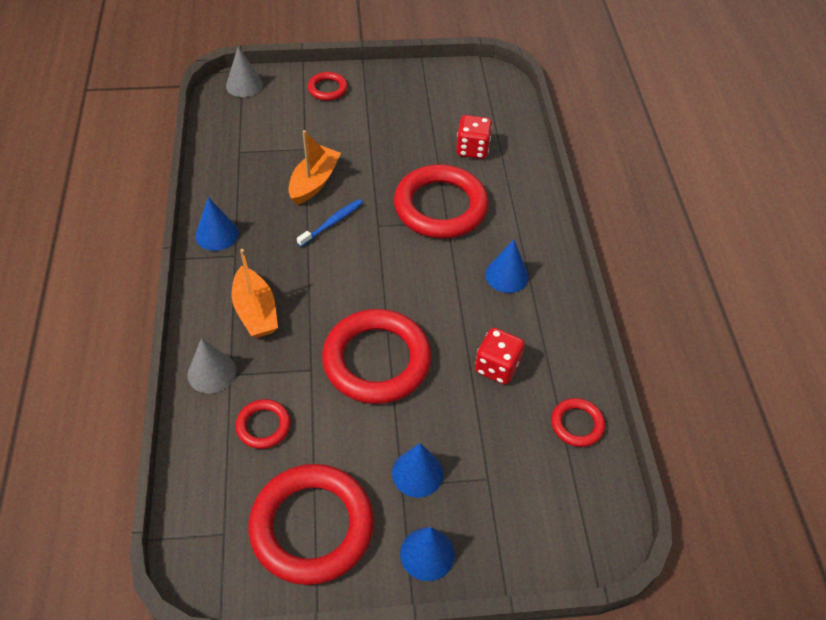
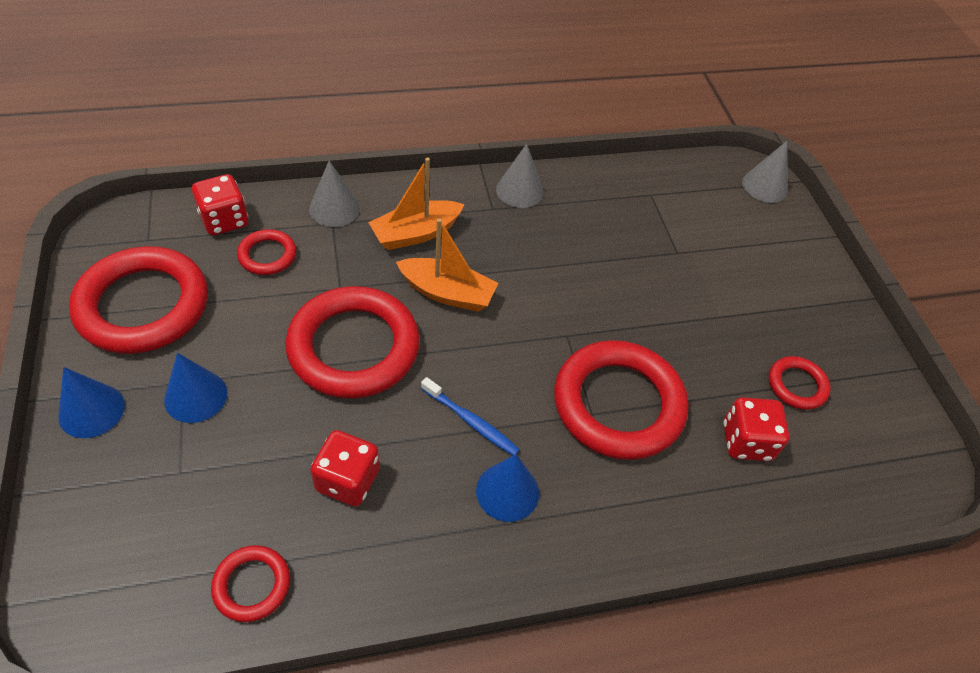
camera: 80 degrees right, 0 degrees up
(210, 465) = (224, 220): none -> red dice
(217, 234) = (519, 190): blue cone -> grey cone
(314, 182) = (622, 266): orange boat -> orange boat (447, 293)
(327, 89) = (795, 265): red ring -> red ring (797, 385)
(332, 223) = (560, 289): blue toothbrush -> blue toothbrush (471, 422)

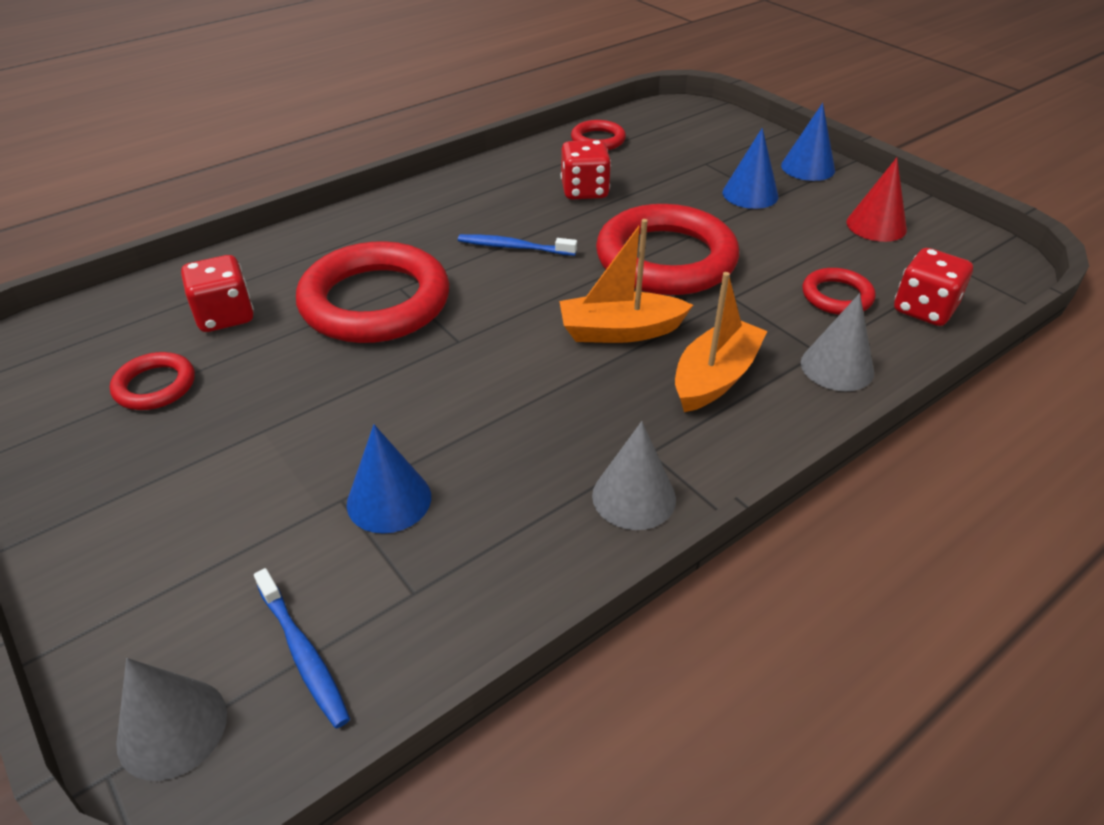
camera: 160 degrees right, 10 degrees down
(143, 305) = (876, 225): red ring -> red cone
(507, 491) = (453, 220): blue cone -> blue cone (389, 500)
(707, 190) = (303, 654): none -> blue toothbrush

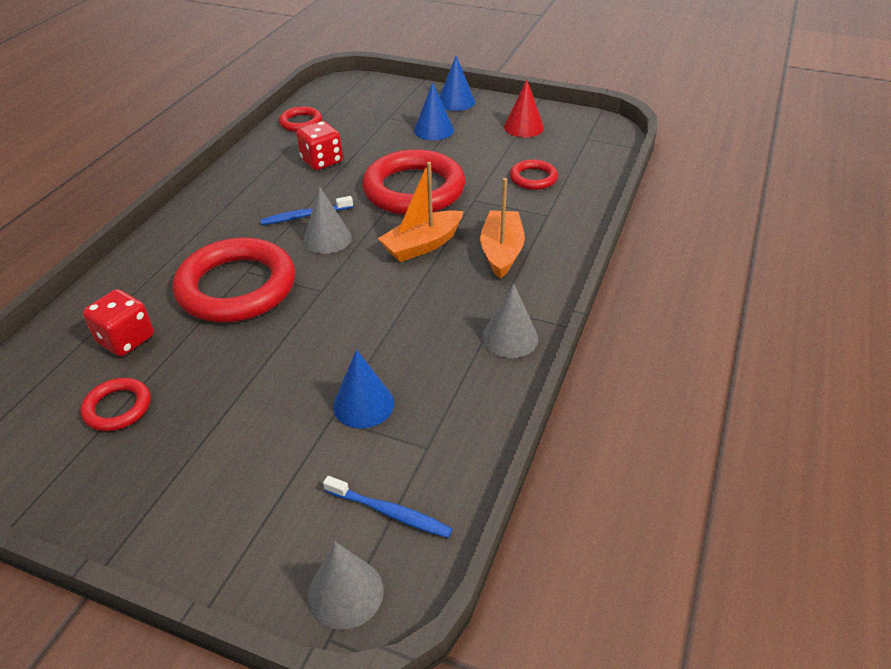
camera: 30 degrees left, 0 degrees up
(837, 367) = (564, 220): grey cone -> grey cone (327, 239)
(924, 309) = (585, 169): red dice -> none

